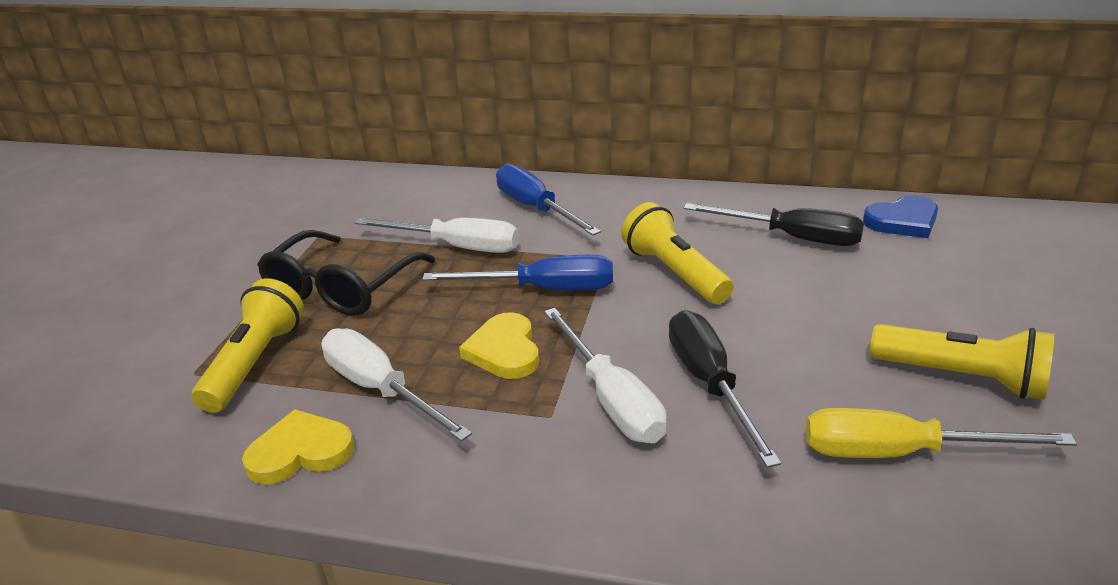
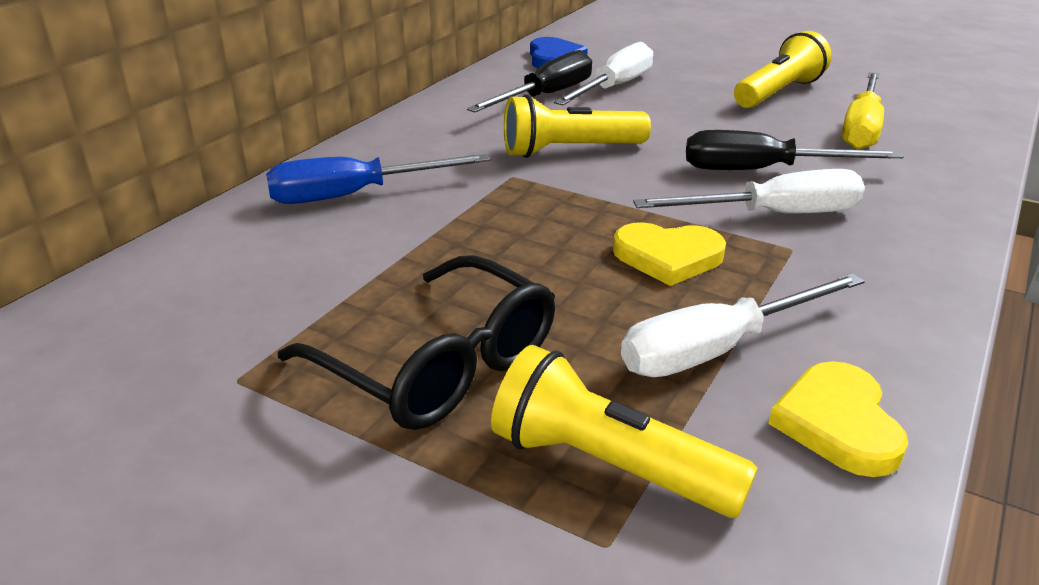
camera: 75 degrees left, 0 degrees up
(456, 247) = (402, 259): white screwdriver -> white screwdriver (614, 87)
(543, 289) = (553, 218): blue screwdriver -> none

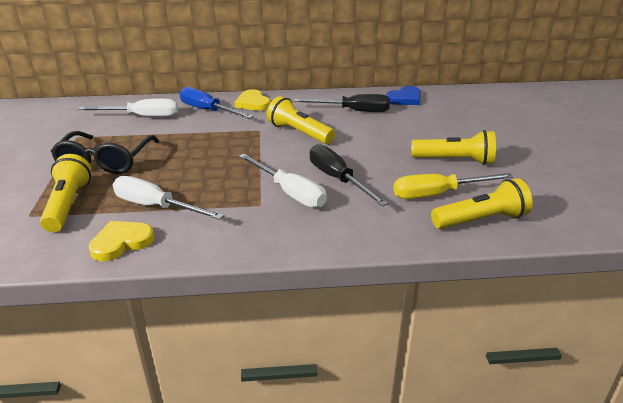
camera: 55 degrees right, 0 degrees up
(614, 87) = (389, 121): white screwdriver -> white screwdriver (142, 117)
(668, 257) = (221, 179): yellow heart -> yellow heart (253, 103)
(944, 129) = (481, 220): none -> yellow flashlight

